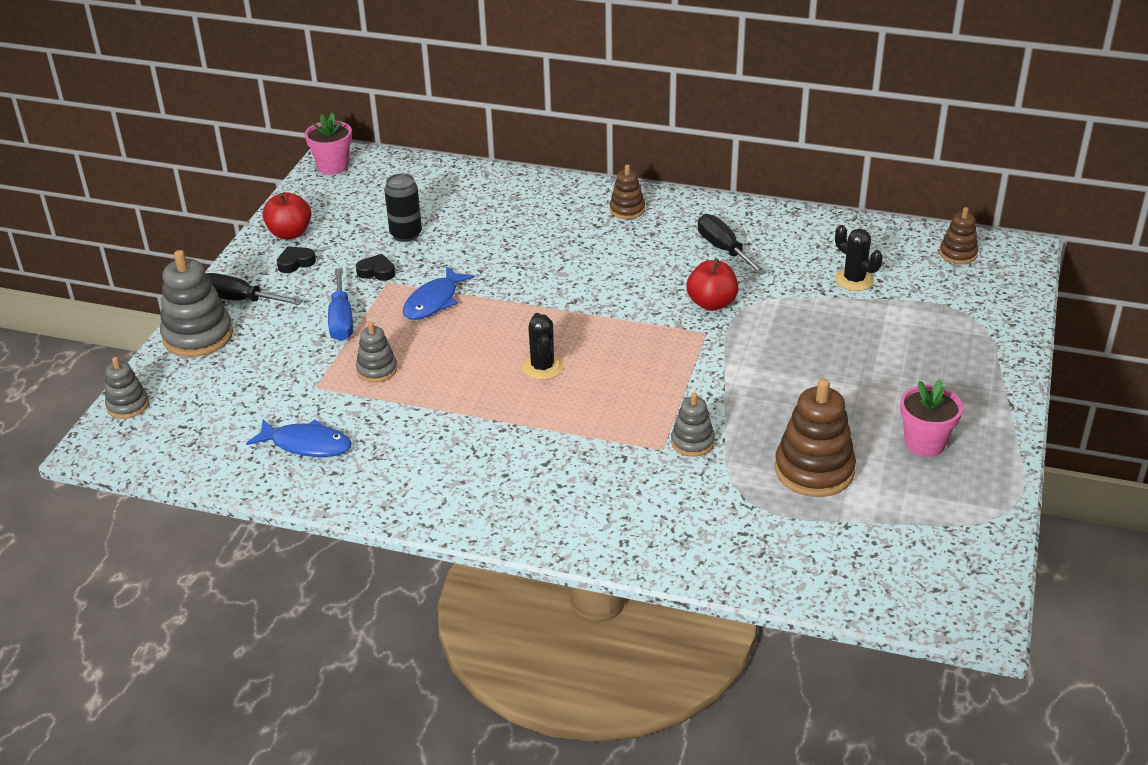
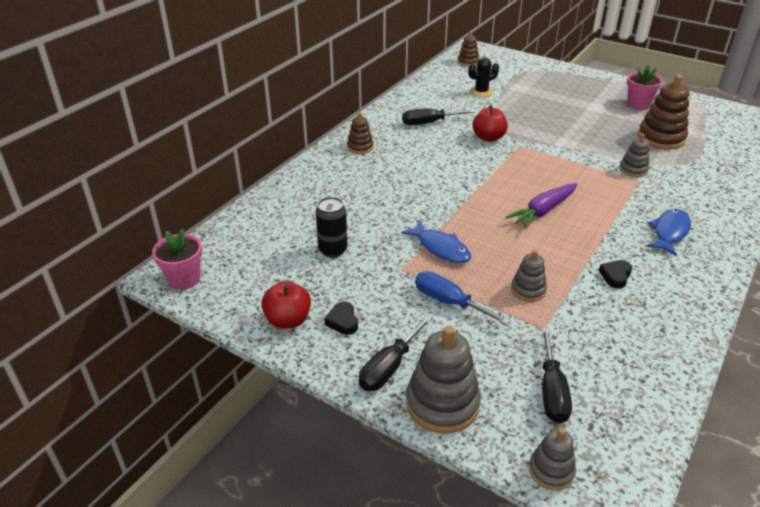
camera: 75 degrees left, 0 degrees up
(224, 398) = (552, 391): none -> black screwdriver
(306, 444) = (625, 342): blue fish -> blue fish (669, 232)
(341, 320) = (449, 302): blue screwdriver -> blue screwdriver turned 150 degrees counterclockwise
(376, 272) = (383, 273): black heart -> black heart (615, 276)
(542, 367) = (543, 211): black cactus -> purple carrot

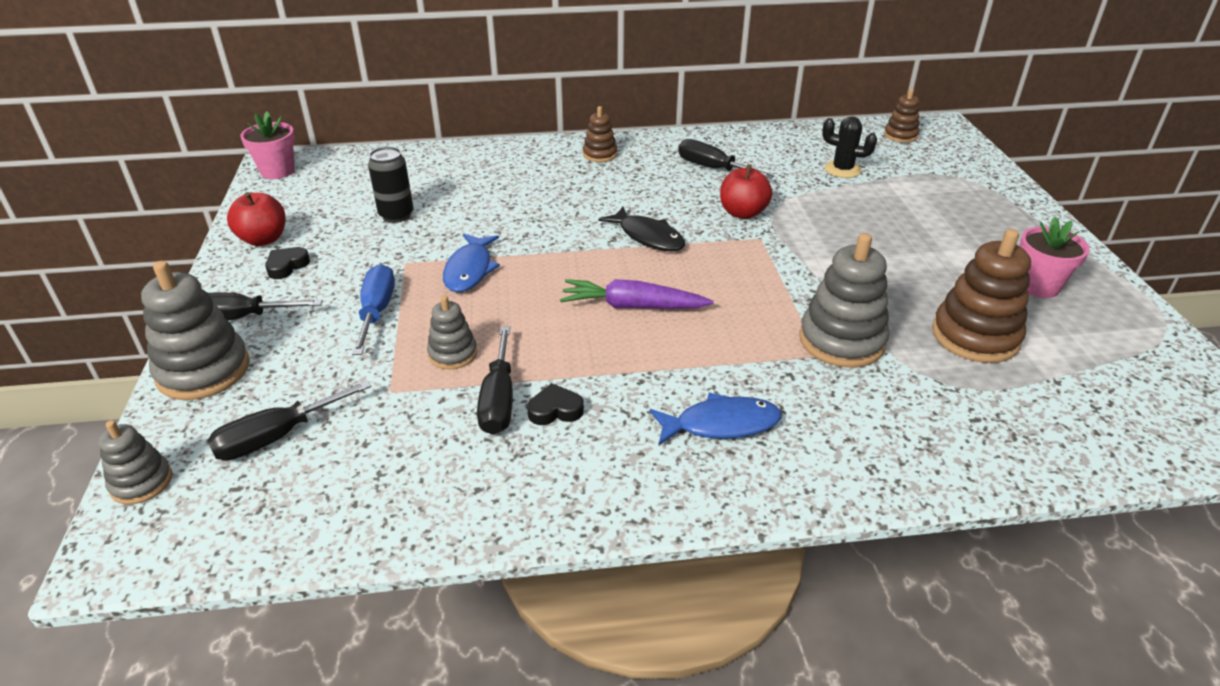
camera: 50 degrees right, 0 degrees up
(477, 175) = (648, 237): none -> black fish
(589, 291) = (498, 400): none -> black screwdriver
(633, 169) = (841, 341): grey stacking toy -> grey stacking toy, size x1.78

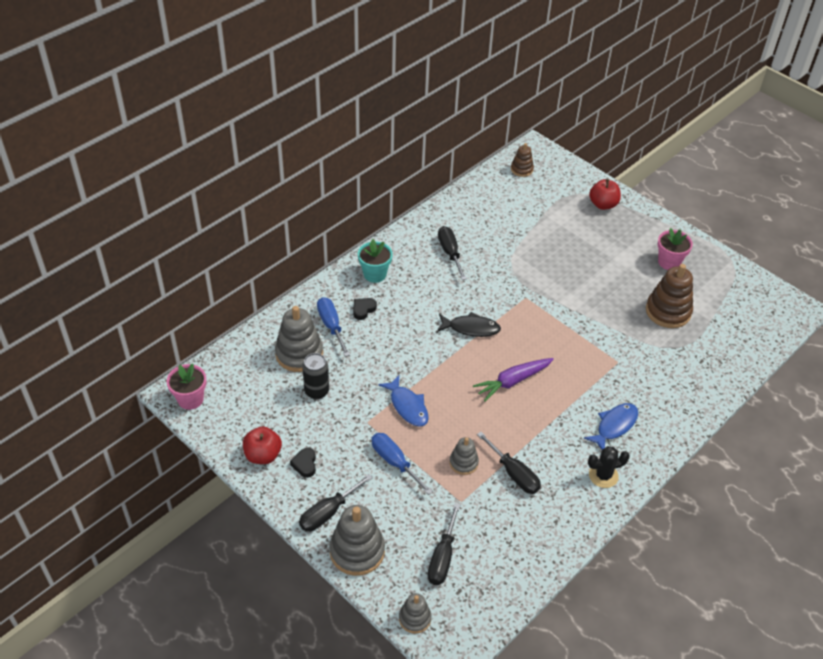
camera: 40 degrees left, 10 degrees up
(493, 174) = (331, 326): none -> blue screwdriver
(555, 410) = (543, 463): black heart -> black heart (363, 310)
(600, 154) = (375, 274): brown stacking toy -> turquoise flower pot
(712, 168) = (450, 253): black screwdriver -> black screwdriver turned 75 degrees clockwise
(742, 213) = (500, 282): red apple -> red apple (603, 204)
(841, 341) = (619, 347): grey stacking toy -> grey stacking toy (299, 354)
(842, 170) = (517, 217): black cactus -> black cactus (603, 475)

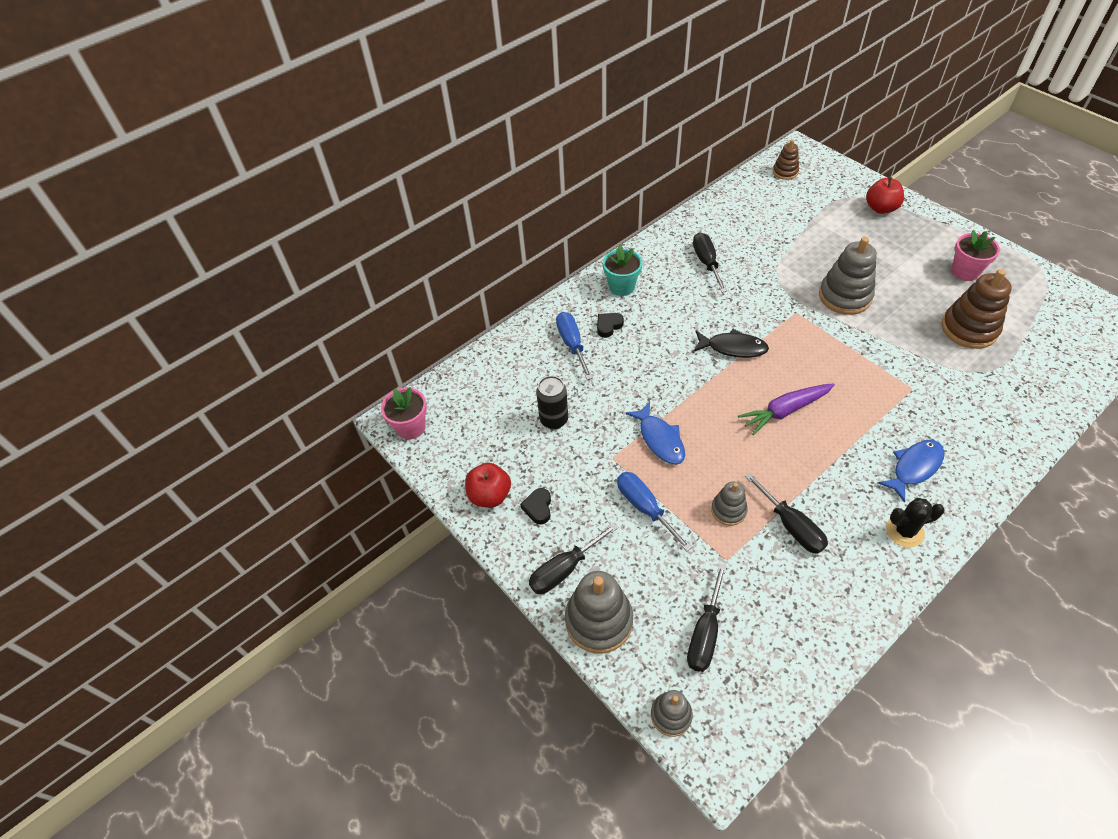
camera: 10 degrees right, 5 degrees up
(299, 354) = (535, 376): grey stacking toy -> grey stacking toy (845, 296)

